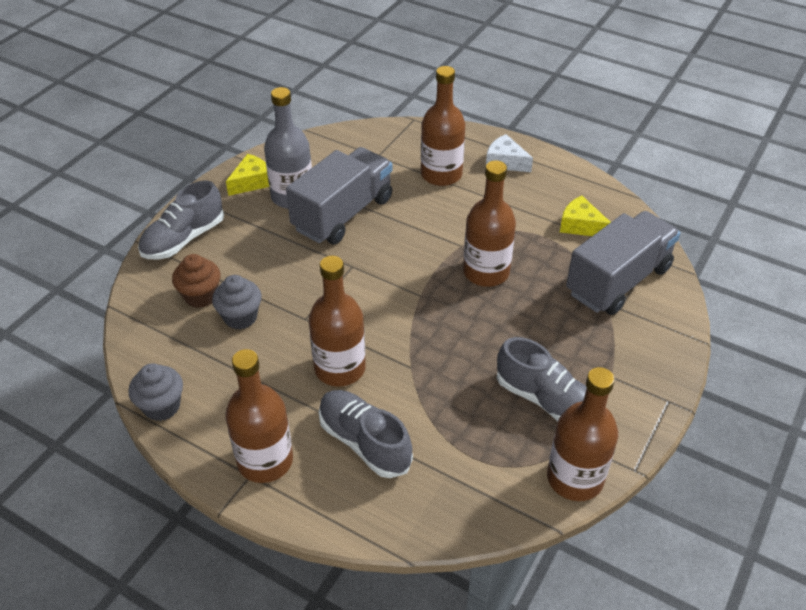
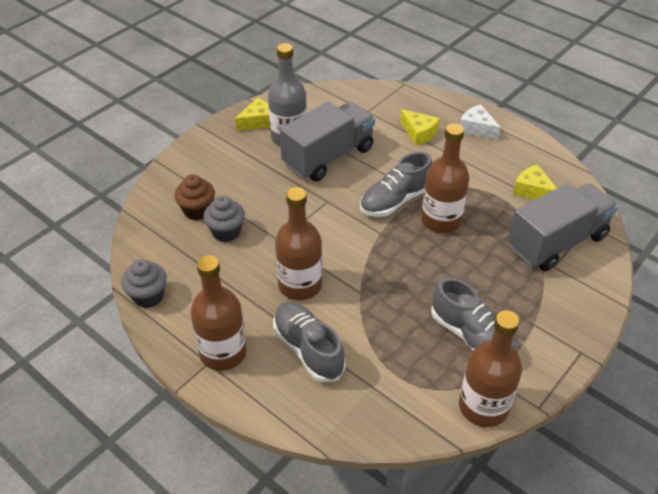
camera: 10 degrees right, 0 degrees up
(183, 239) = (192, 162): grey shoe -> grey shoe (395, 201)
(441, 174) = (419, 133): brown bottle -> yellow cheese

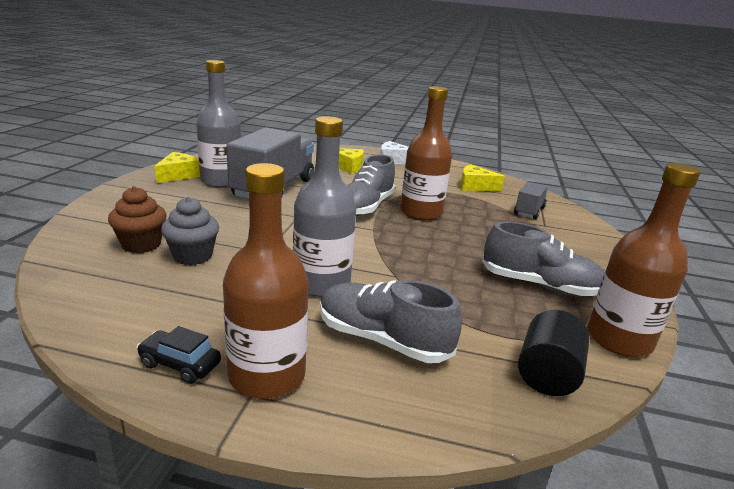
camera: 30 degrees left, 20 degrees down
(148, 296) = (105, 340): grey cupcake -> none
(180, 328) = (180, 364): none -> black car
(300, 285) = (321, 283): brown bottle -> grey bottle
(397, 414) = (547, 374): none -> black cylinder
(557, 242) = (529, 211): grey truck -> grey truck, size x0.49

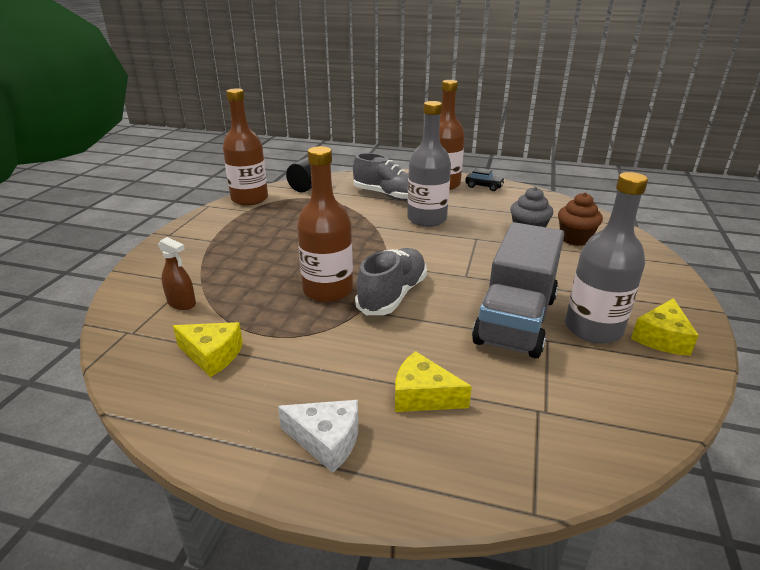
camera: 175 degrees left, 5 degrees up
(529, 211) = (182, 303): grey truck -> brown spray bottle
(539, 285) = (266, 223): grey shoe -> none

